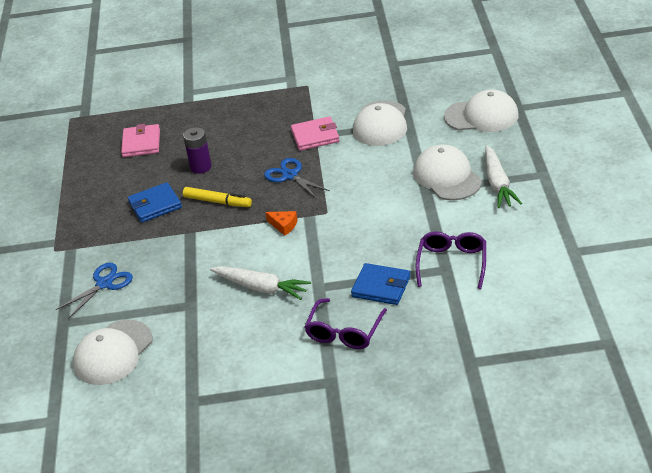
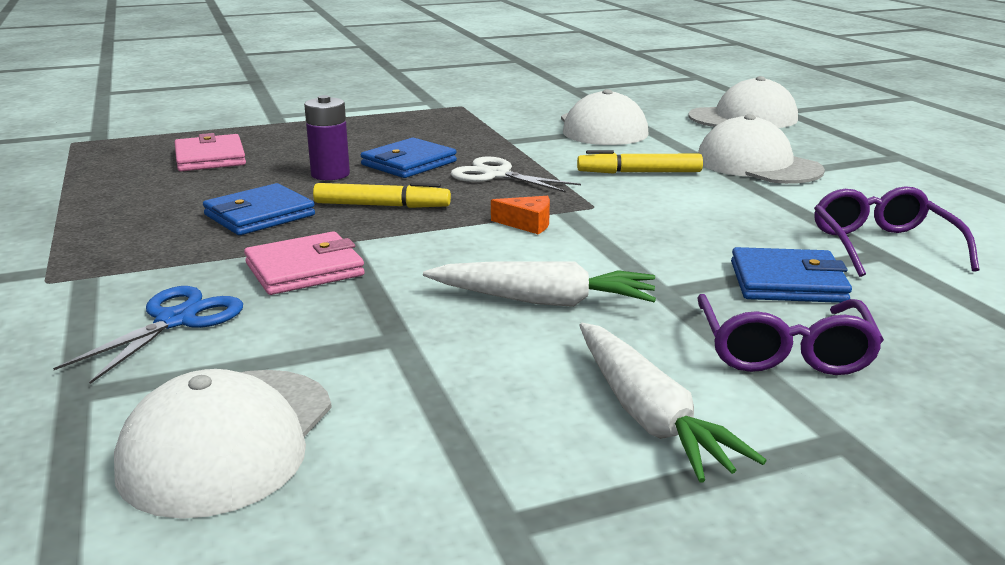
camera: 20 degrees left, 15 degrees down
(247, 158) = (409, 163): none -> blue wallet
(290, 175) = (496, 175): blue scissors -> white scissors
(315, 136) = (509, 141): pink wallet -> pink wallet (304, 269)
(371, 180) = (639, 172): none -> yellow marker
(498, 184) = (845, 167): white carrot -> white carrot (648, 416)

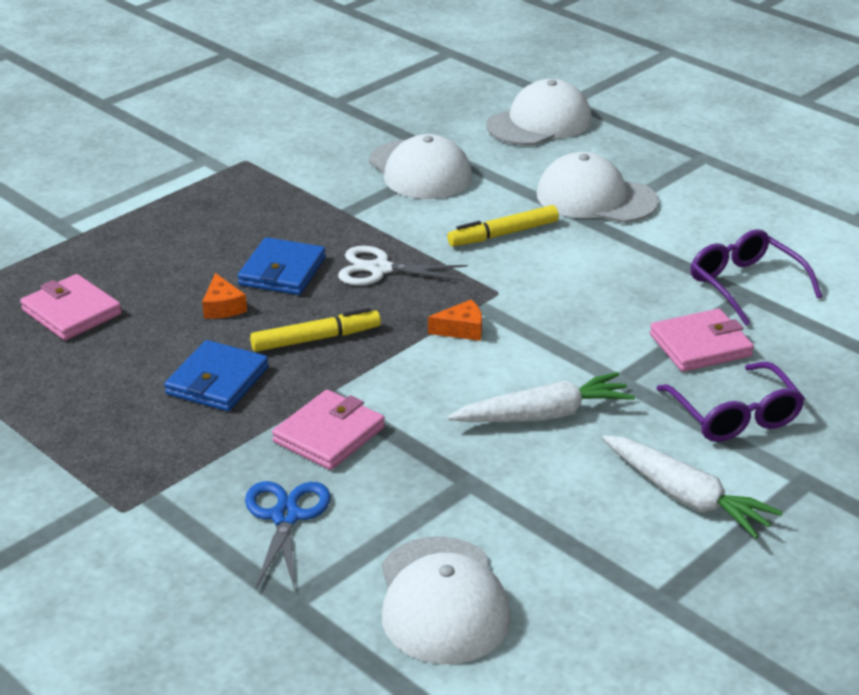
camera: 25 degrees left, 10 degrees up
(330, 174) = (222, 307): purple battery -> orange cheese
(787, 282) = (700, 345): blue wallet -> pink wallet

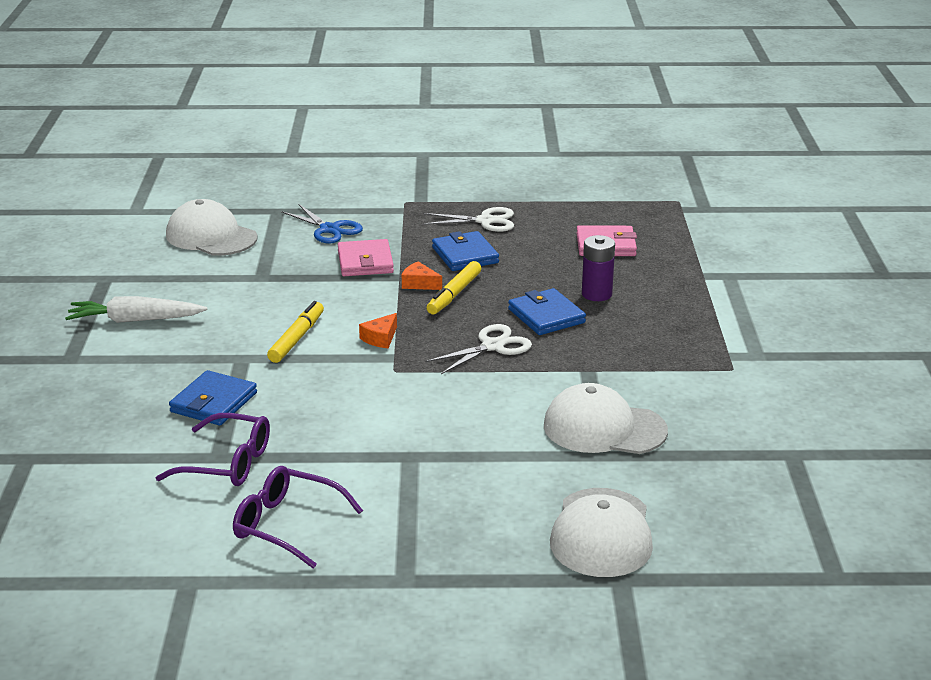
camera: 135 degrees right, 5 degrees down
(105, 417) = (485, 221): none -> white scissors
(198, 267) = (596, 294): none -> purple battery
(222, 307) = (537, 284): orange cheese -> orange cheese (419, 284)
(503, 234) = (456, 410): yellow marker -> yellow marker (297, 338)
(543, 415) = (264, 320): white carrot -> none
(596, 198) = (436, 479): white cap -> none
(700, 345) = (213, 402): pink wallet -> blue wallet
(734, 416) = (146, 371): purple glasses -> purple glasses (287, 525)

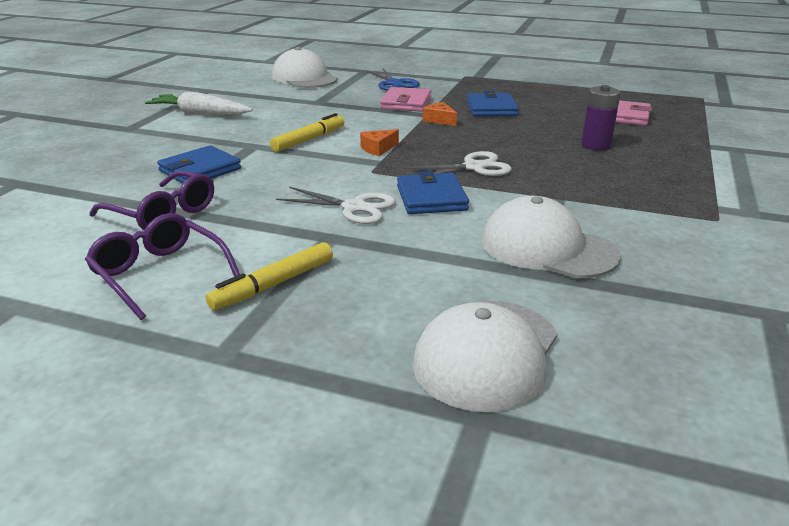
camera: 20 degrees right, 0 degrees up
(454, 294) = (464, 130): yellow marker -> yellow marker (273, 284)
(485, 221) = (523, 92): white scissors -> white scissors (354, 208)
(546, 316) = (538, 154): blue wallet -> blue wallet (431, 198)

